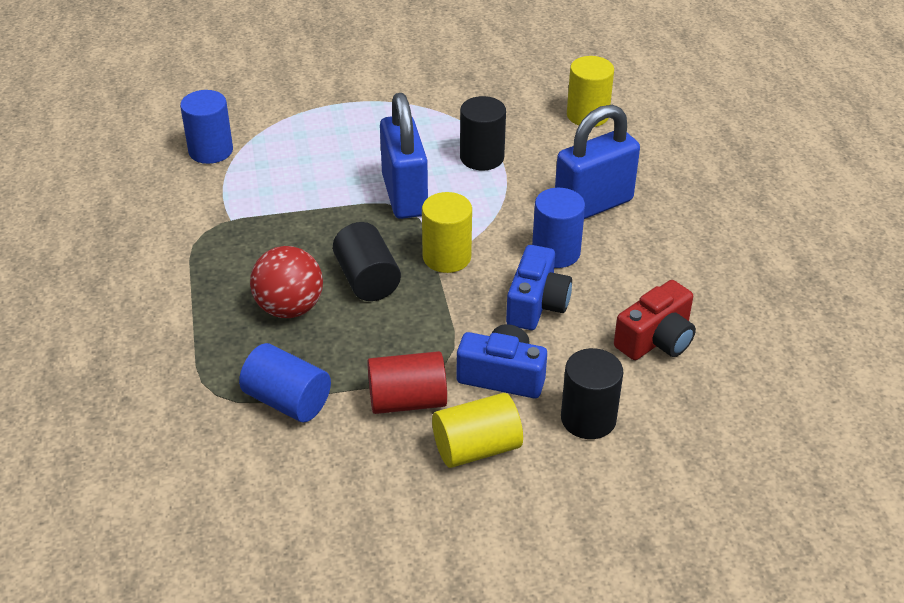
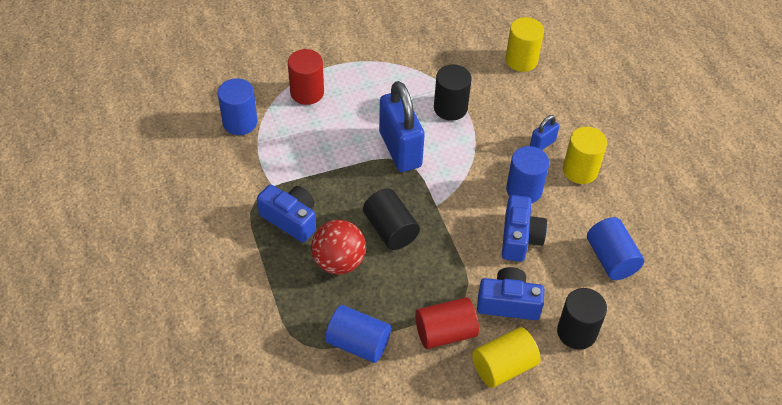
camera: 10 degrees left, 10 degrees up
(242, 257) = (290, 219): none -> blue camera
(304, 127) = (307, 92): none -> red cylinder
(447, 257) = (445, 203): yellow cylinder -> yellow cylinder (580, 170)
(593, 205) = (542, 144): blue padlock -> blue padlock, size x0.46
(656, 339) = (611, 259): red camera -> blue cylinder

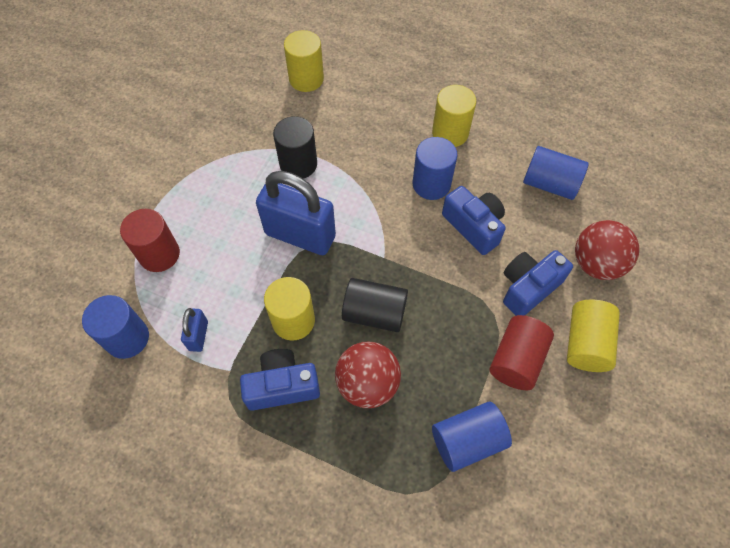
camera: 45 degrees left, 10 degrees up
(338, 192) = (293, 320): none -> yellow cylinder
(542, 144) = (400, 135): blue padlock -> blue padlock (198, 336)
(576, 332) = (596, 264): black cylinder -> red ball

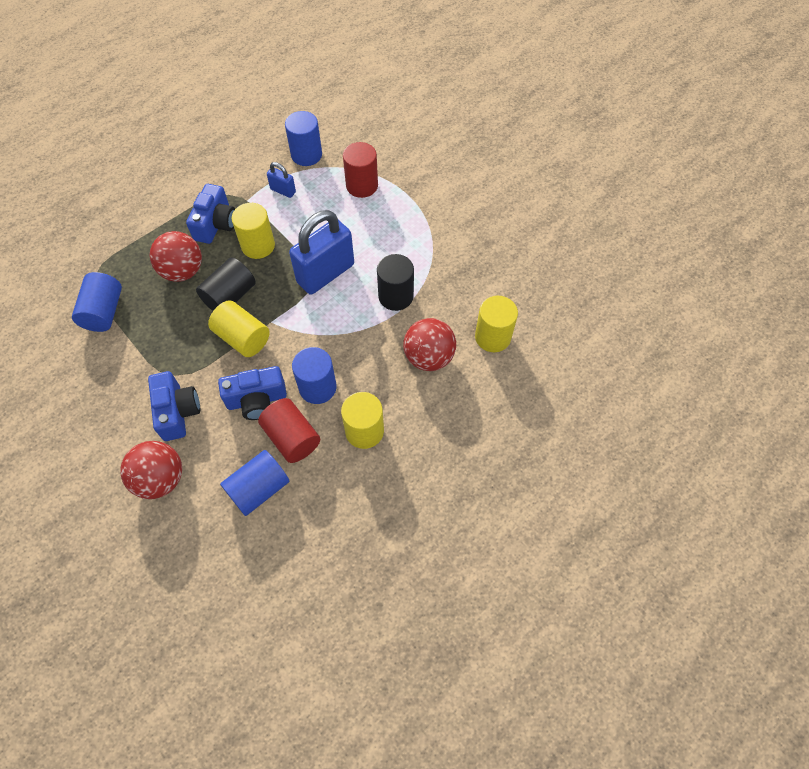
camera: 115 degrees right, 0 degrees up
(352, 115) = (429, 357): none -> red ball
(516, 359) = (131, 371): red cylinder -> red cylinder (292, 437)
(586, 343) = (107, 427): yellow cylinder -> yellow cylinder (242, 338)

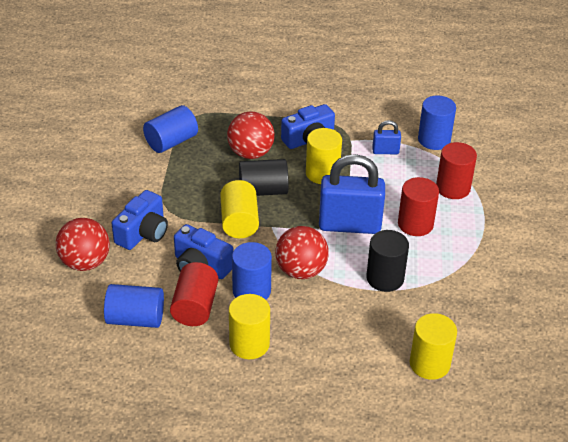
camera: 45 degrees right, 20 degrees down
(283, 191) = (385, 151): blue padlock -> blue padlock turned 75 degrees counterclockwise
(368, 235) = (415, 224): none -> red cylinder
(429, 357) = (359, 337): red ball -> red ball (301, 271)

